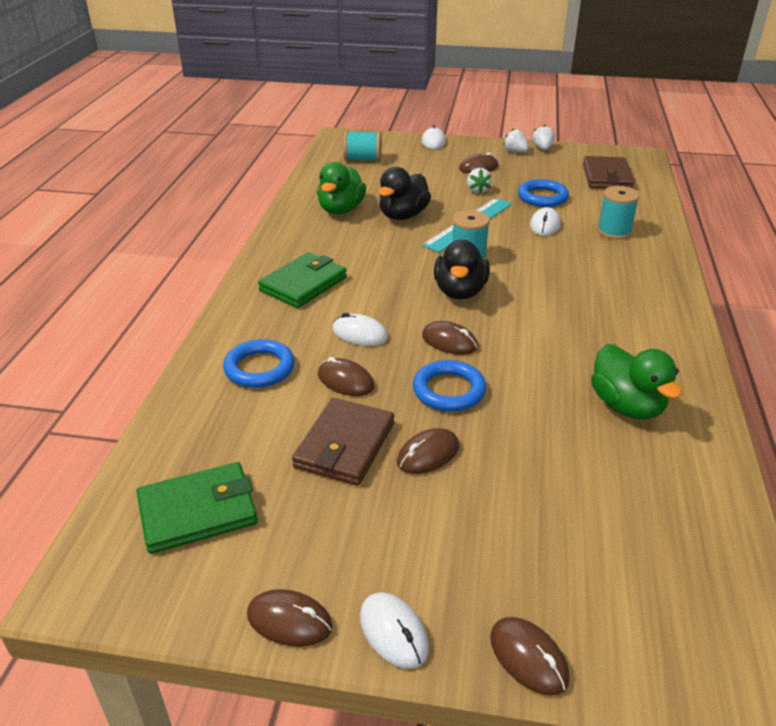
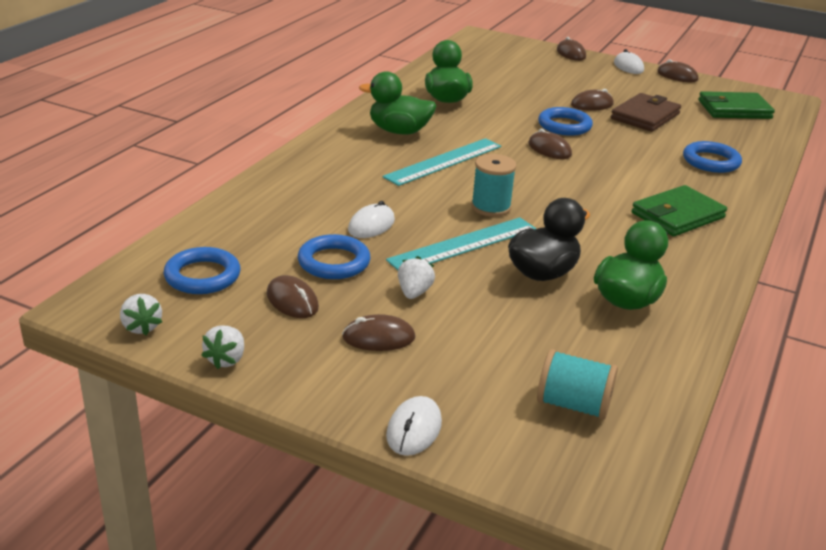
camera: 165 degrees left, 5 degrees down
(345, 381) = (641, 143): brown mouse -> brown mouse (292, 301)
(359, 334) = (625, 167): white mouse -> none
(460, 292) = (519, 180): black duck -> none
(515, 151) = (282, 362): white strawberry -> white strawberry (141, 327)
(543, 298) = (444, 161): none -> turquoise ruler
(607, 177) = (202, 276): brown wallet -> blue ring
(614, 231) = (301, 202): turquoise spool -> none
(622, 328) = (399, 131): none -> green duck

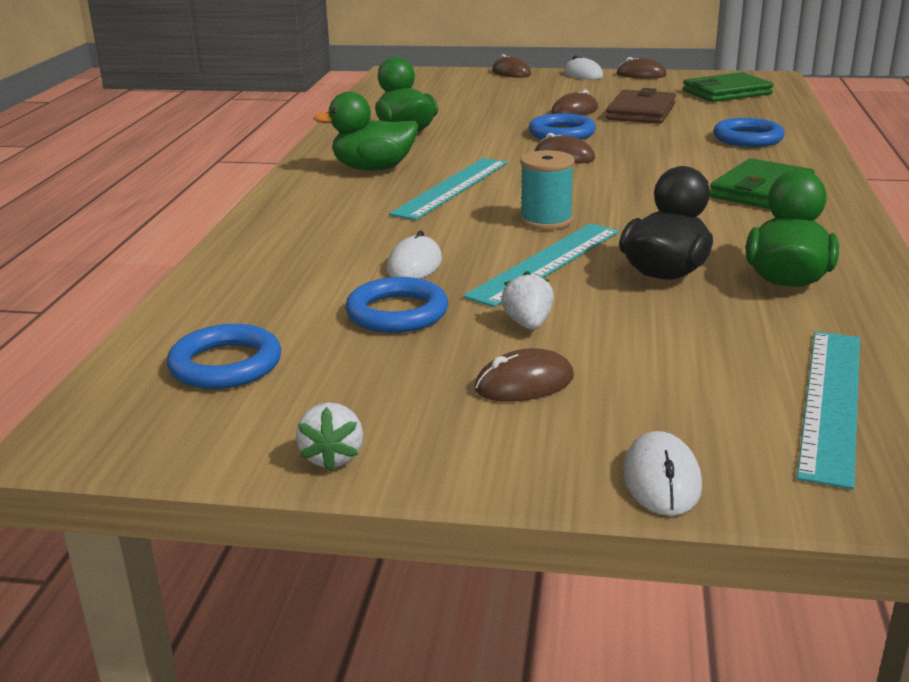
camera: 15 degrees left, 5 degrees down
(141, 327) = (176, 445): white strawberry -> none
(292, 301) = (374, 367): brown mouse -> none
(573, 405) = (832, 402): turquoise spool -> turquoise ruler

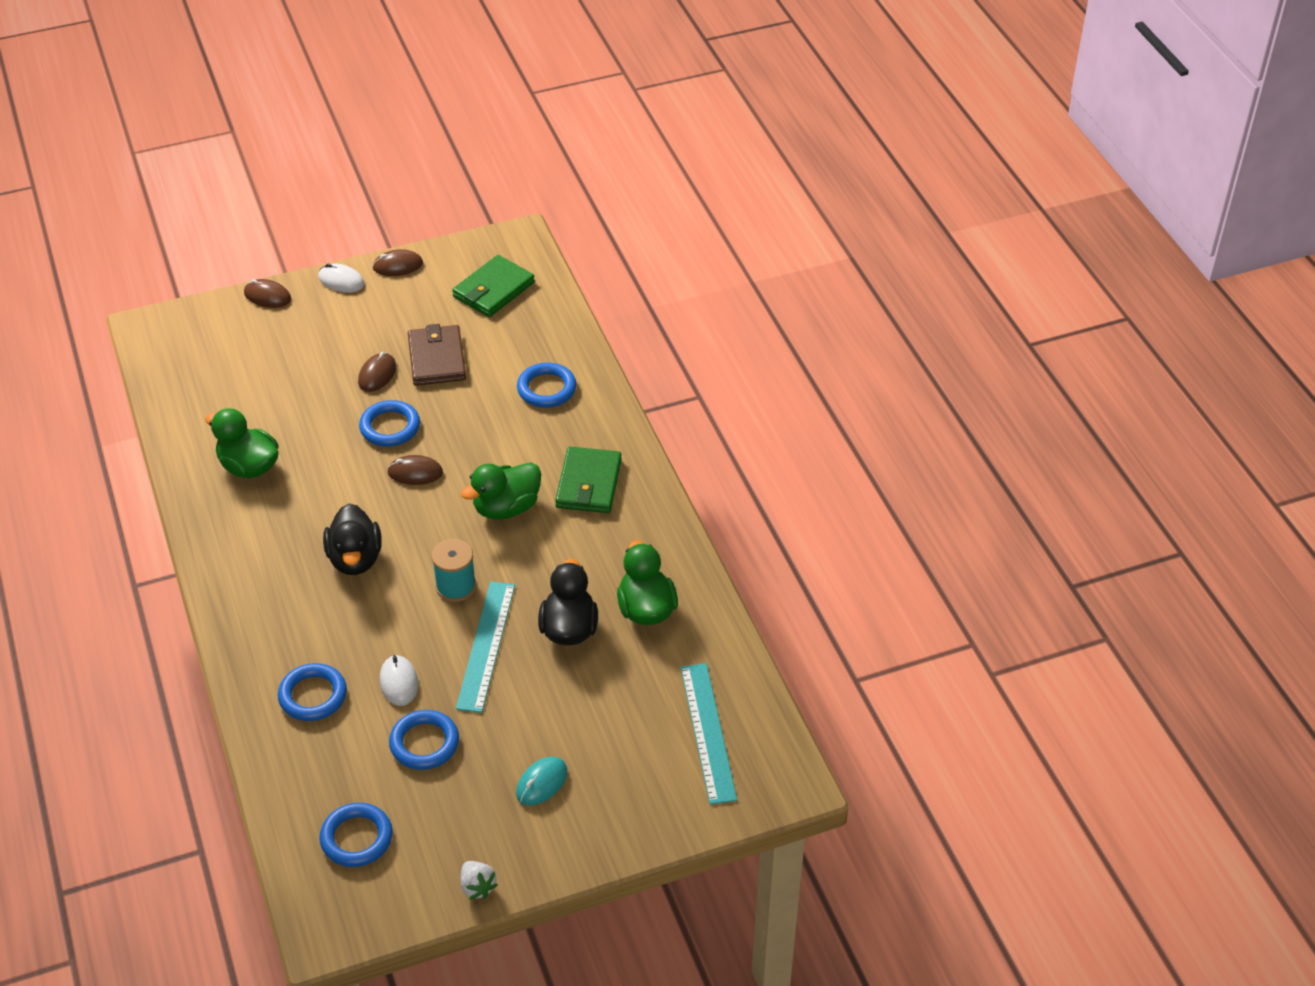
camera: 30 degrees left, 20 degrees up
(308, 253) = (313, 696): none -> blue ring
(373, 169) = (270, 548): green duck -> green duck (506, 508)
(451, 187) = (355, 559): turquoise ruler -> black duck
(524, 383) = (542, 783): brown mouse -> turquoise mouse
(528, 324) = (513, 723): white strawberry -> none
(662, 479) = (648, 831): white mouse -> none

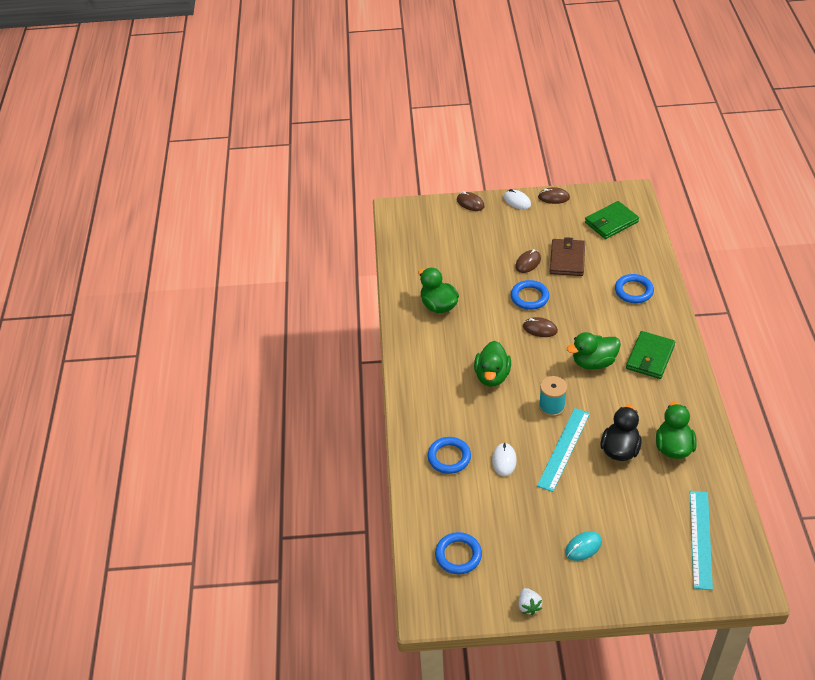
camera: 20 degrees right, 0 degrees up
(355, 559) = (492, 376): black duck -> green duck
(424, 743) = (512, 503): blue ring -> none

